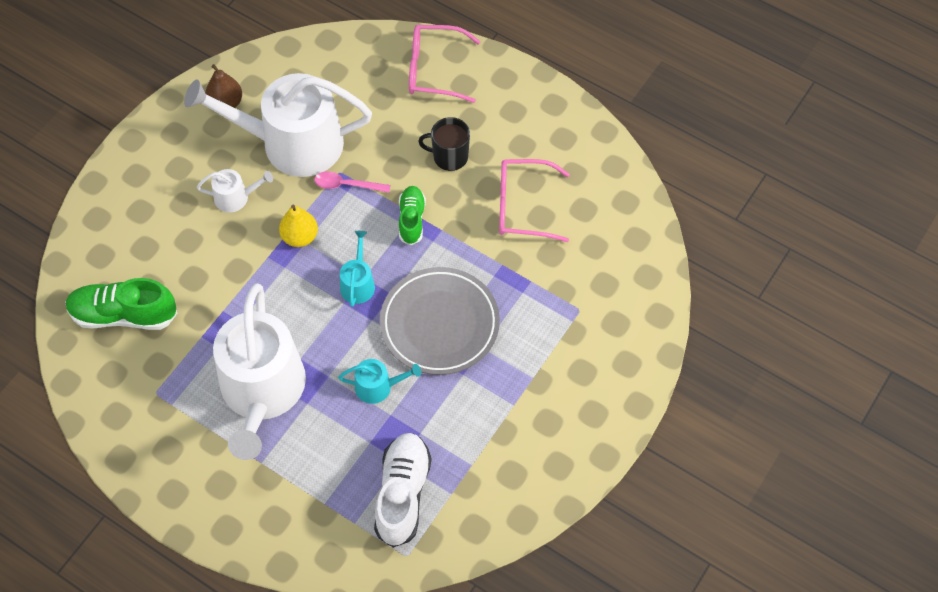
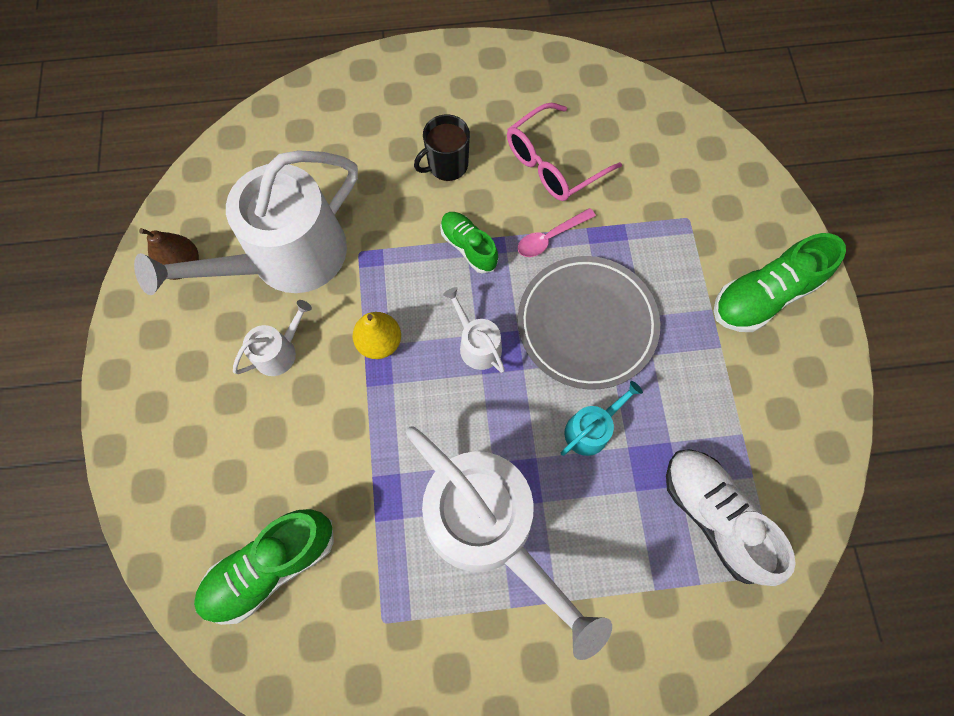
camera: 40 degrees left, 10 degrees up
(347, 185) = (377, 259): pink spoon -> pink spoon (550, 237)
(358, 283) = (477, 344): turquoise watering can -> white watering can
(434, 70) = (359, 98): pink glasses -> none
(577, 396) = (763, 296): none -> green shoe

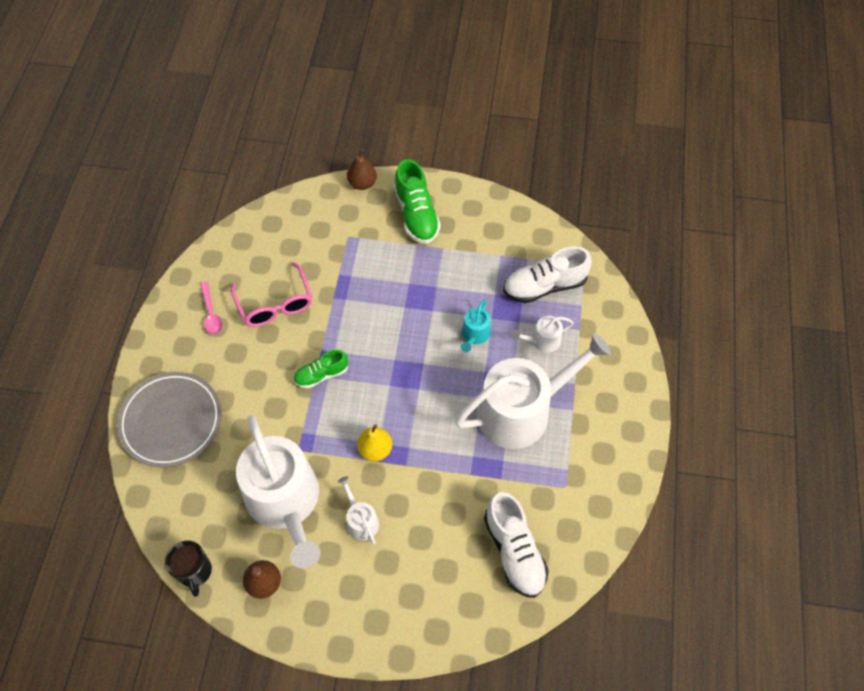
camera: 75 degrees left, 10 degrees down
(271, 566) = (514, 551): green shoe -> white shoe
(447, 165) = (249, 373): black mug -> black mug (195, 571)
(477, 344) = (396, 387): white watering can -> white watering can (542, 340)
(550, 237) = (332, 321): pink spoon -> pink spoon (211, 313)
(586, 324) = (403, 317): grey plate -> grey plate (171, 421)
(591, 429) = (474, 335): turquoise watering can -> turquoise watering can turned 135 degrees counterclockwise
(784, 211) = (362, 183): none -> brown pear

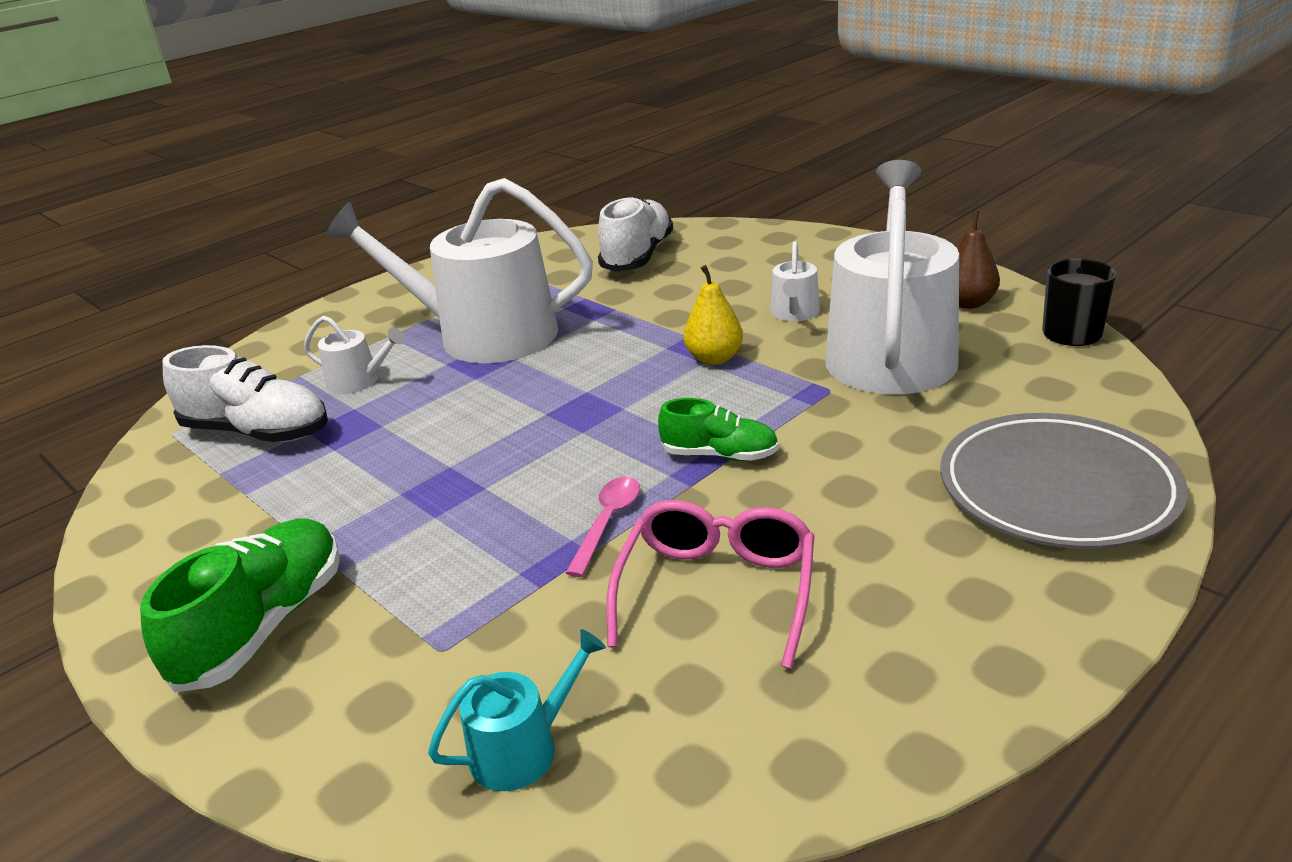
camera: 140 degrees left, 30 degrees down
(211, 313) = (880, 633): pink spoon -> pink spoon (607, 522)
(362, 183) = (265, 762): brown pear -> none
(474, 335) = (432, 417): turquoise watering can -> turquoise watering can (523, 748)

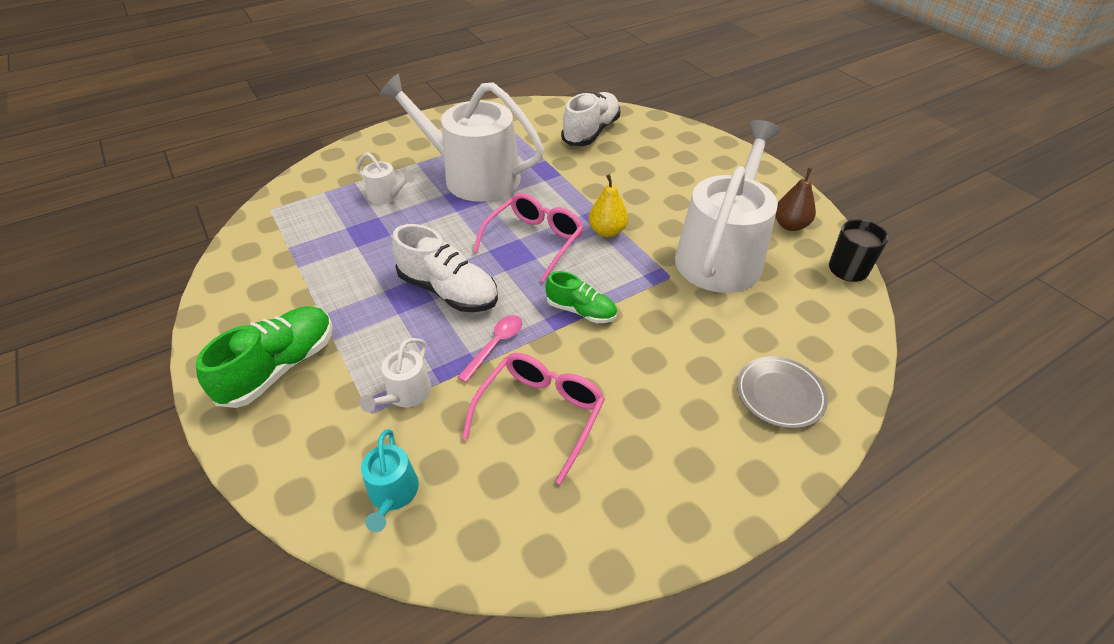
camera: 10 degrees right, 15 degrees up
(257, 432) = (318, 221): white shoe -> white shoe (448, 291)
(523, 748) = (392, 494): turquoise watering can -> turquoise watering can turned 105 degrees clockwise
(611, 390) = (534, 241): none -> pink glasses
(794, 313) = (672, 206): white watering can -> white watering can (405, 394)
(1057, 489) = (780, 394): grey plate -> grey plate, size x0.59

